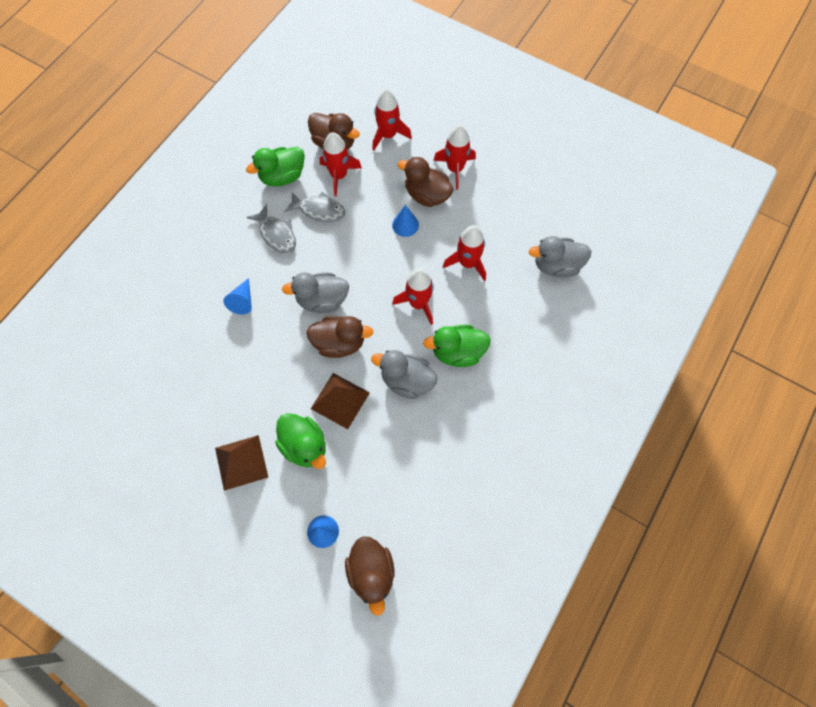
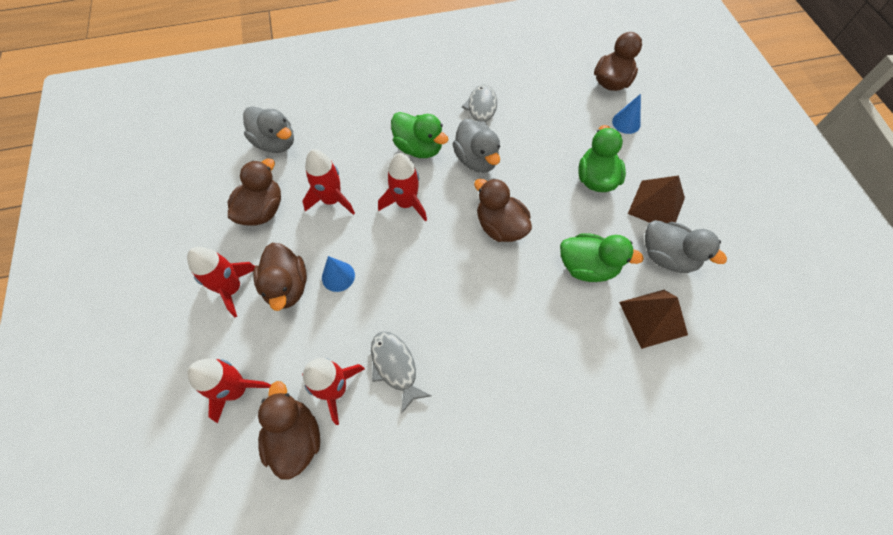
camera: 135 degrees left, 5 degrees down
(242, 301) = (554, 336): blue cone -> none
(276, 234) = (461, 379): grey fish -> grey fish (481, 110)
(282, 176) = (390, 448): green duck -> green duck (587, 267)
(322, 300) = (480, 273): grey duck -> grey duck (667, 257)
(340, 400) = (540, 186): brown pyramid -> brown pyramid (653, 318)
(500, 219) = (262, 210): none -> brown duck

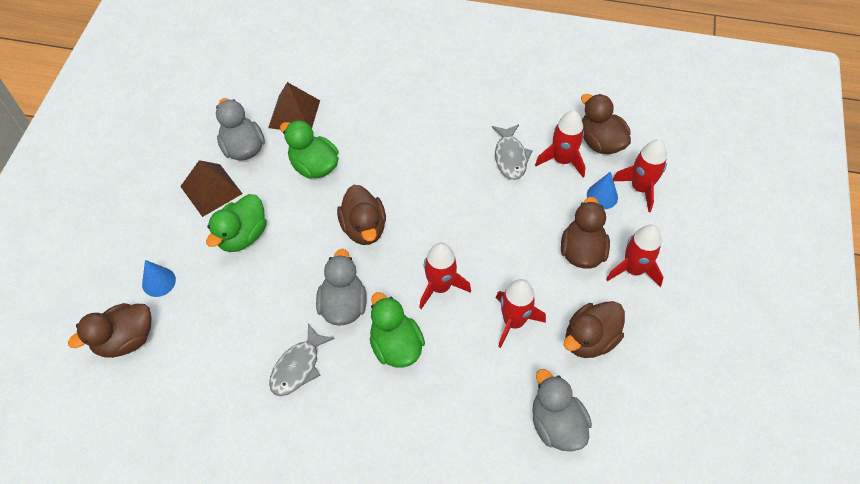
camera: 155 degrees left, 5 degrees down
(296, 437) = (600, 142): brown duck -> brown duck turned 135 degrees clockwise
(338, 276) = (532, 242): blue cone -> blue cone (602, 196)

